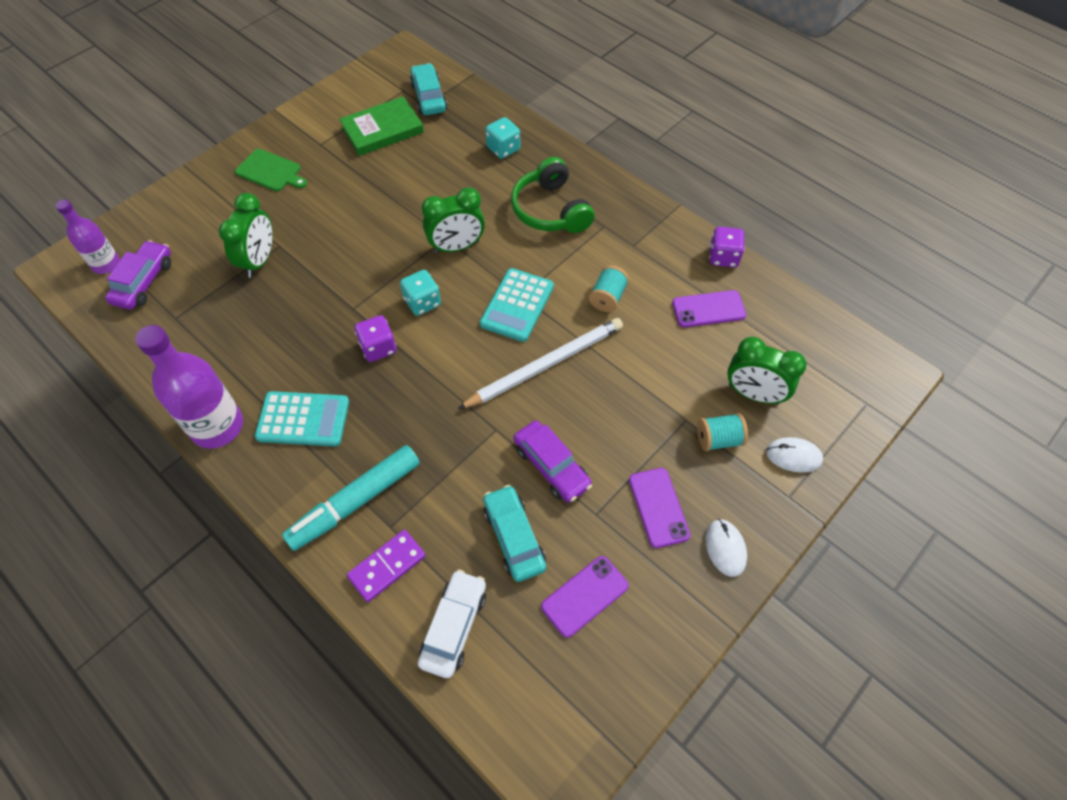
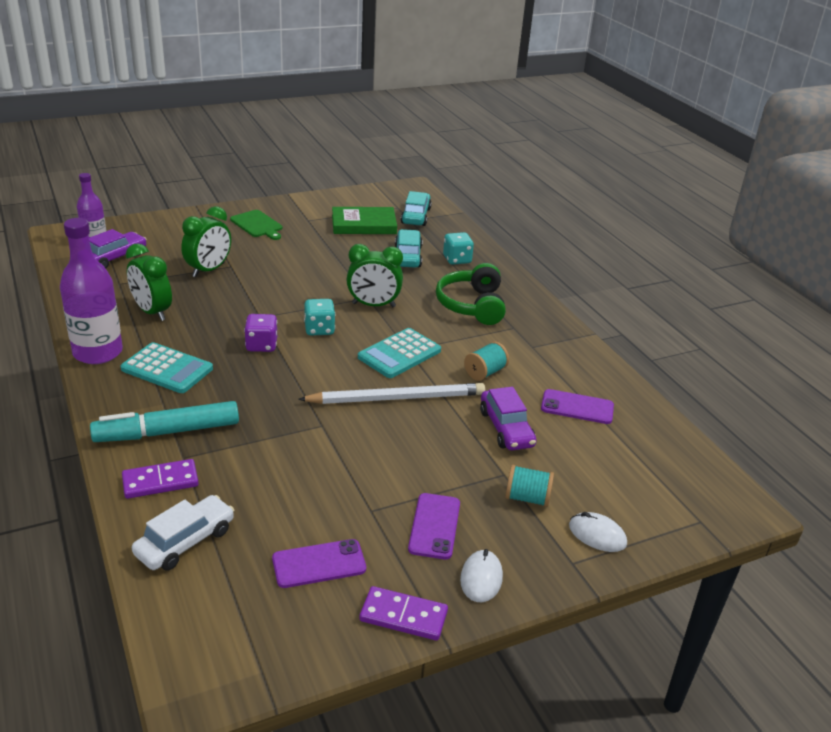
camera: 20 degrees right, 25 degrees down
(514, 537) = (284, 501): turquoise car -> turquoise car (407, 256)
(551, 466) = (354, 465): purple car -> purple car (506, 428)
(684, 619) = (403, 616): none -> purple domino
(723, 257) = (614, 377): purple dice -> none
(753, 394) = (584, 478): green clock -> green clock (152, 312)

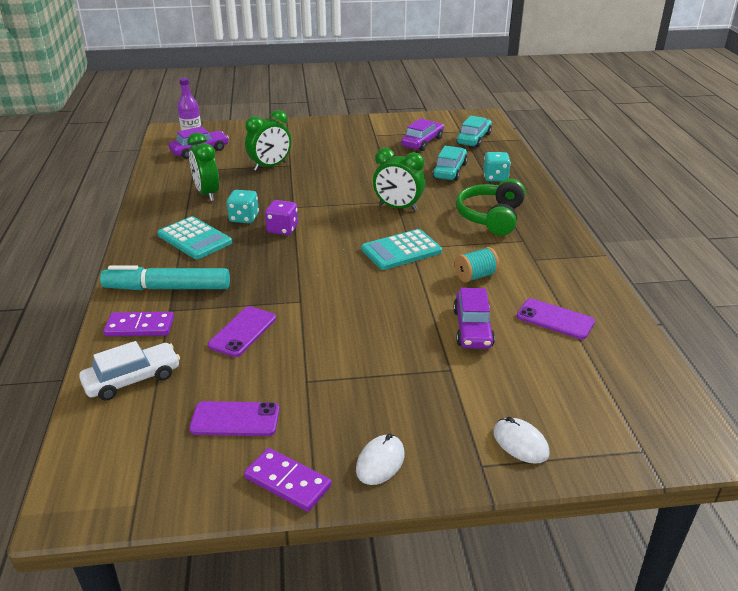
camera: 20 degrees right, 0 degrees up
(98, 352) = (148, 220): purple bottle -> none
(257, 225) = (329, 135): green cutting board -> none
(319, 329) = (339, 222): turquoise dice -> turquoise dice (244, 218)
(364, 224) = (422, 142): green book -> purple car
(397, 398) = (380, 287): white pencil -> none
(434, 526) = (358, 405): purple phone -> purple phone (242, 332)
(527, 498) = (463, 395): turquoise spool -> none

